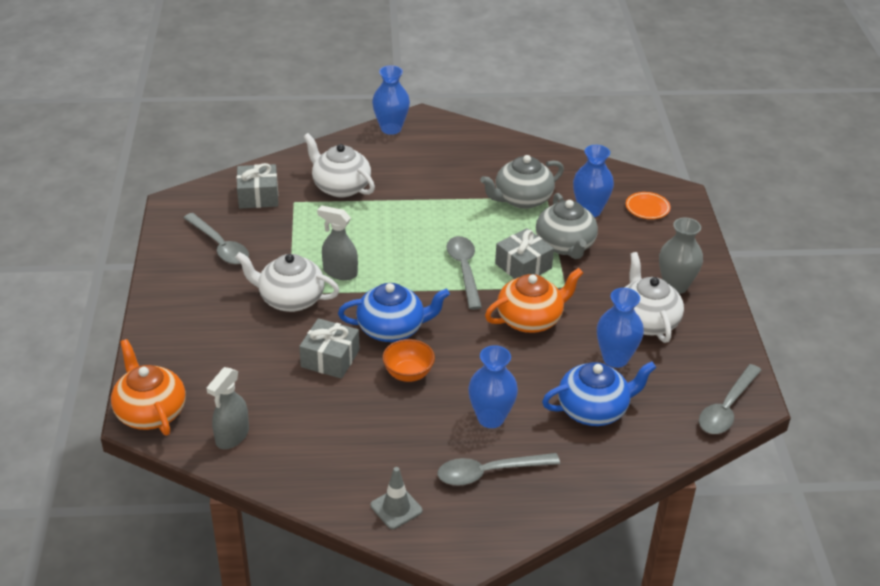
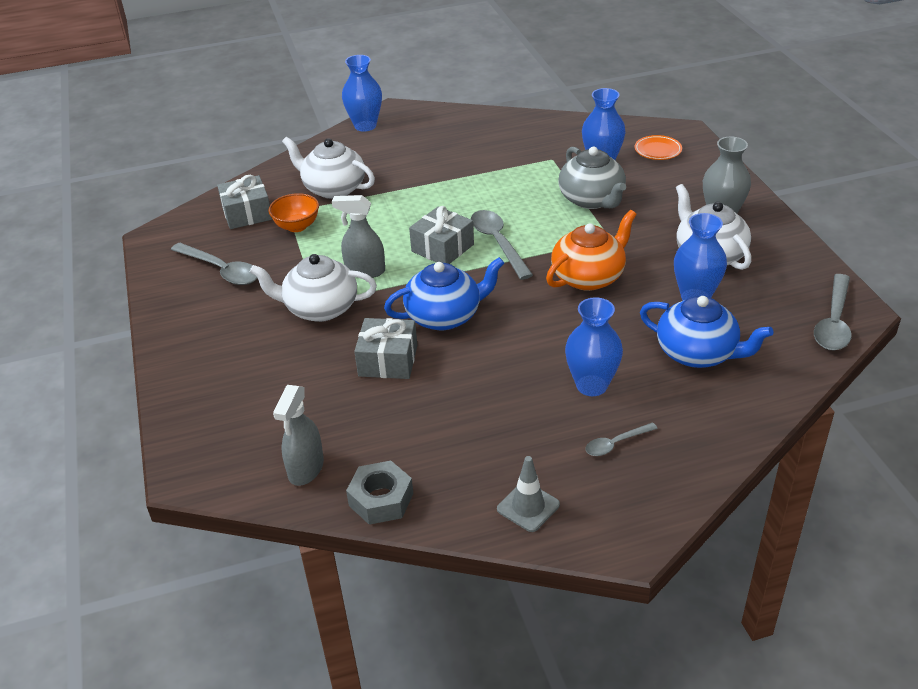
camera: 10 degrees left, 0 degrees up
(150, 412) = (199, 463): orange teapot -> none
(282, 475) = (381, 499): none -> grey nut
(408, 374) = (481, 358): orange bowl -> orange bowl (297, 226)
(489, 472) = (615, 443): grey spoon -> grey spoon, size x0.56
(522, 199) = (528, 165): grey teapot -> none
(523, 266) = (558, 227): grey gift -> grey gift (442, 248)
(593, 410) = (697, 353): blue teapot -> blue teapot turned 60 degrees clockwise

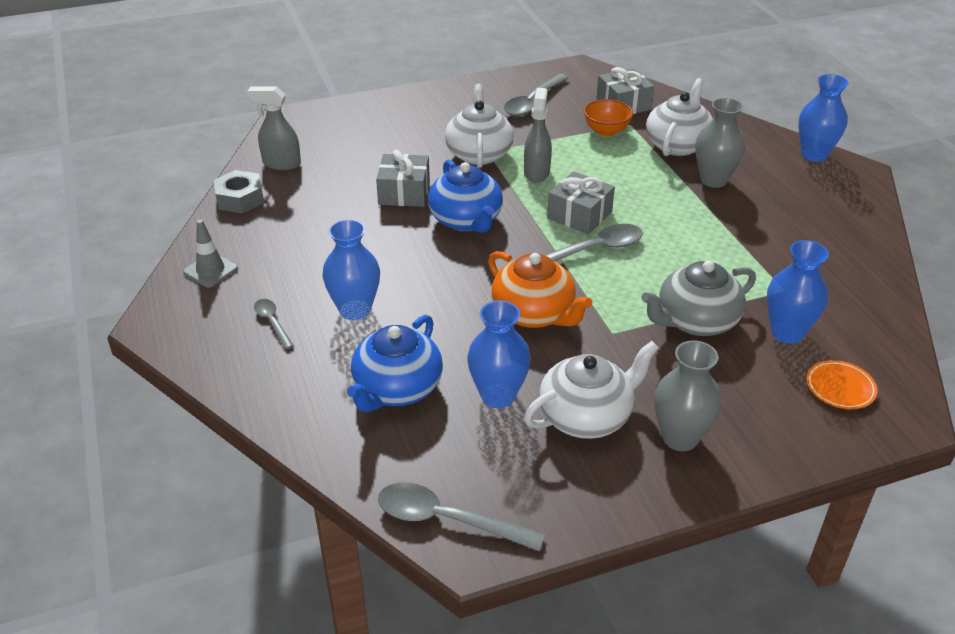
camera: 85 degrees right, 0 degrees up
(396, 175) = (713, 180): none -> grey vase

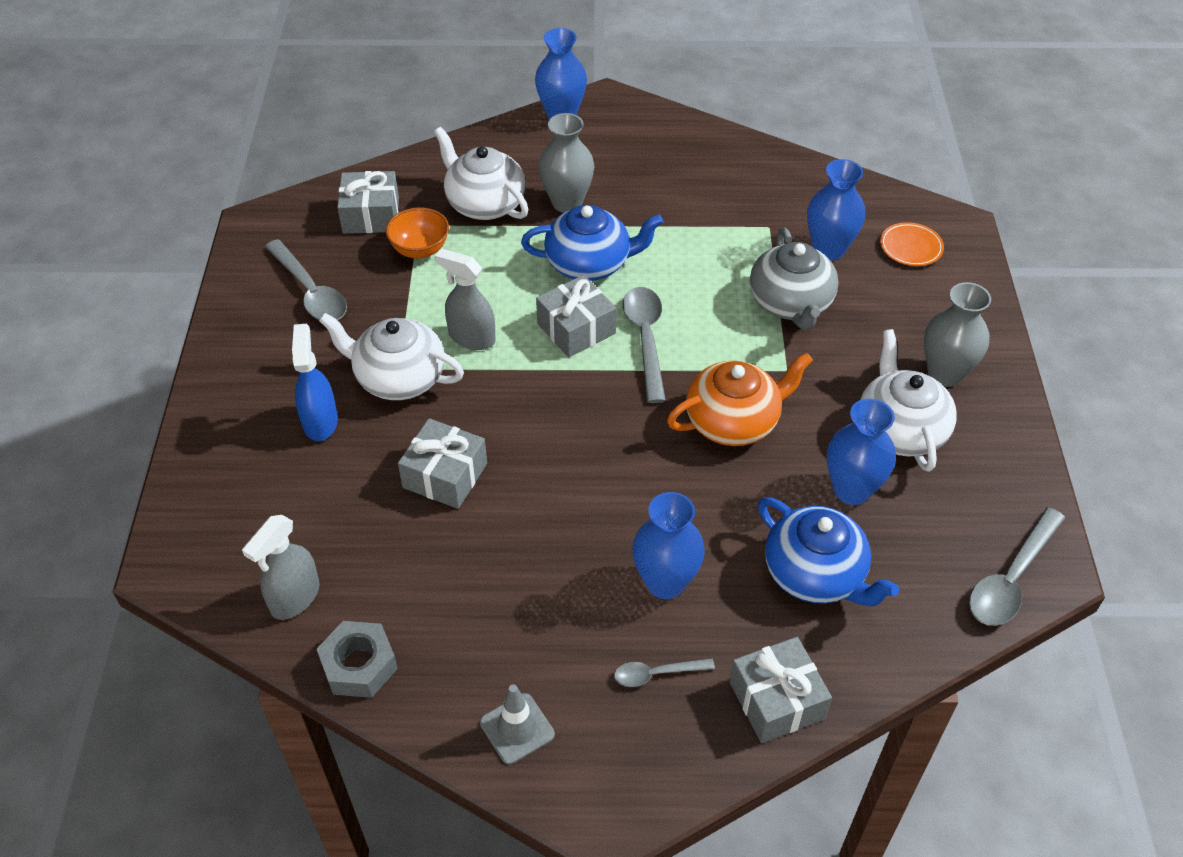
camera: 70 degrees left, 10 degrees up
(268, 388) = (776, 700): none -> grey gift
(423, 135) = (320, 421): none -> blue spray bottle
(466, 220) = (536, 430): blue teapot -> blue teapot (589, 264)

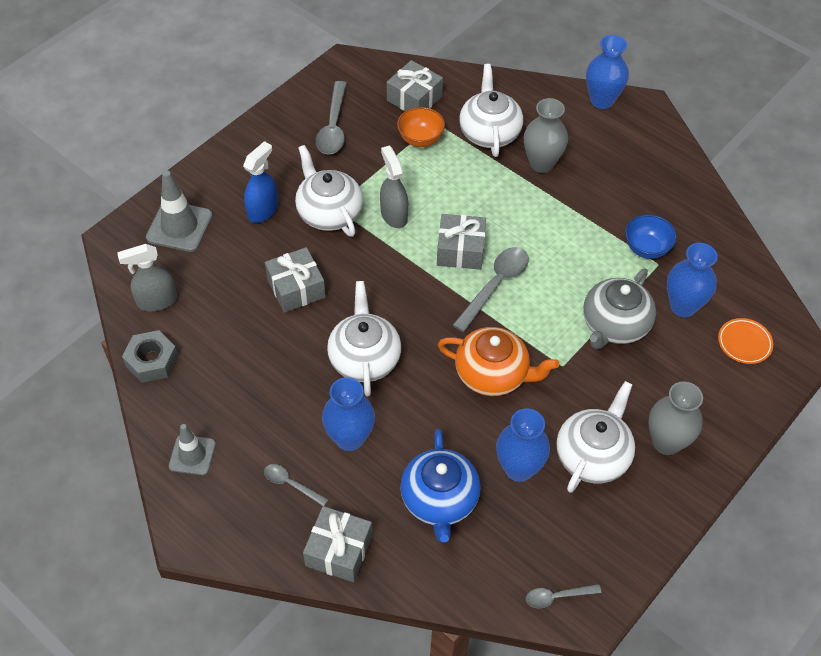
camera: 40 degrees right, 5 degrees up
(236, 501) = (179, 226): none -> grey traffic cone
(589, 264) = (512, 214): blue teapot -> none
(594, 494) = (364, 358): none -> white teapot
(744, 220) = (646, 248): none -> blue bowl
(1011, 578) = (557, 596): grey spoon -> grey spoon, size x0.56

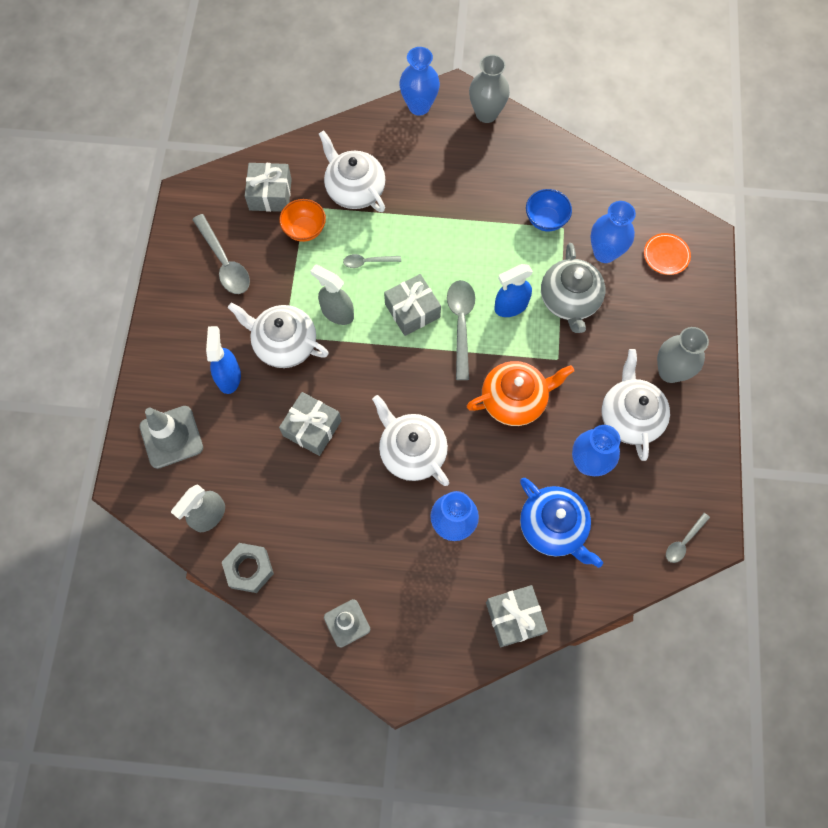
camera: 35 degrees left, 15 degrees up
(291, 484) = (439, 592): grey spoon -> grey spoon (368, 262)
(541, 164) = (416, 193): grey vase -> grey vase (486, 114)
(554, 298) = (510, 306): none -> blue spray bottle

